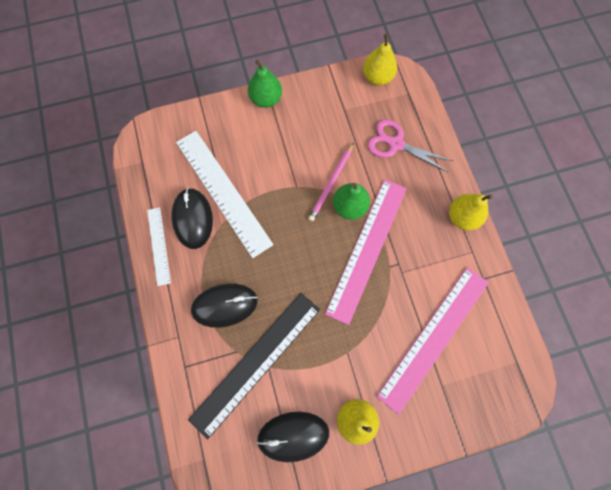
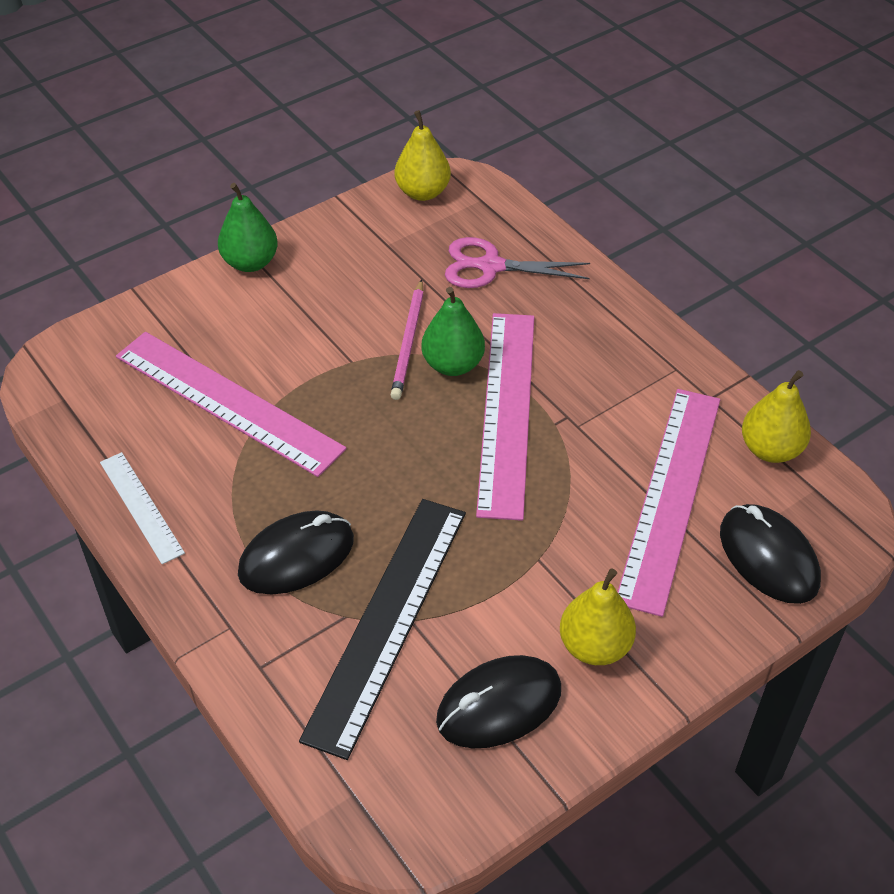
camera: 20 degrees left, 25 degrees down
(192, 219) = (188, 453): black mouse -> black mouse (768, 557)
(223, 192) = (227, 402): white ruler -> pink ruler
(462, 217) = (639, 330): yellow pear -> yellow pear (770, 449)

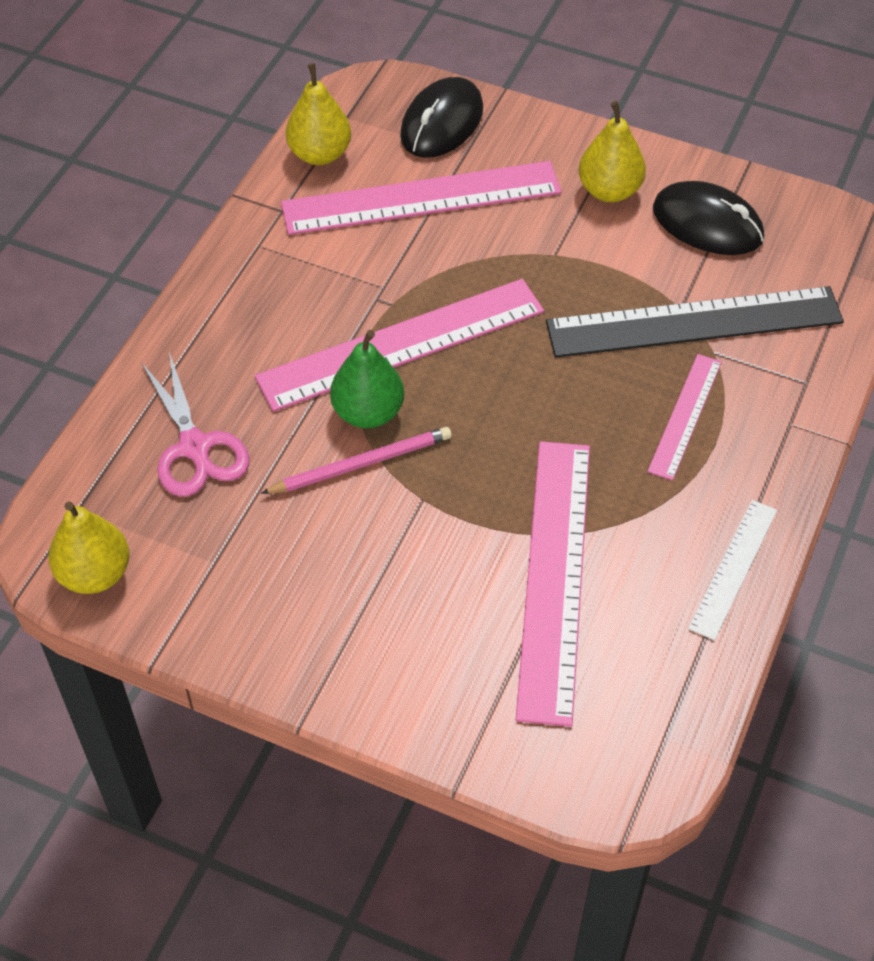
camera: 120 degrees left, 5 degrees up
(250, 262) = (331, 685): green pear -> none
(296, 556) = (685, 416): black mouse -> pink ruler

